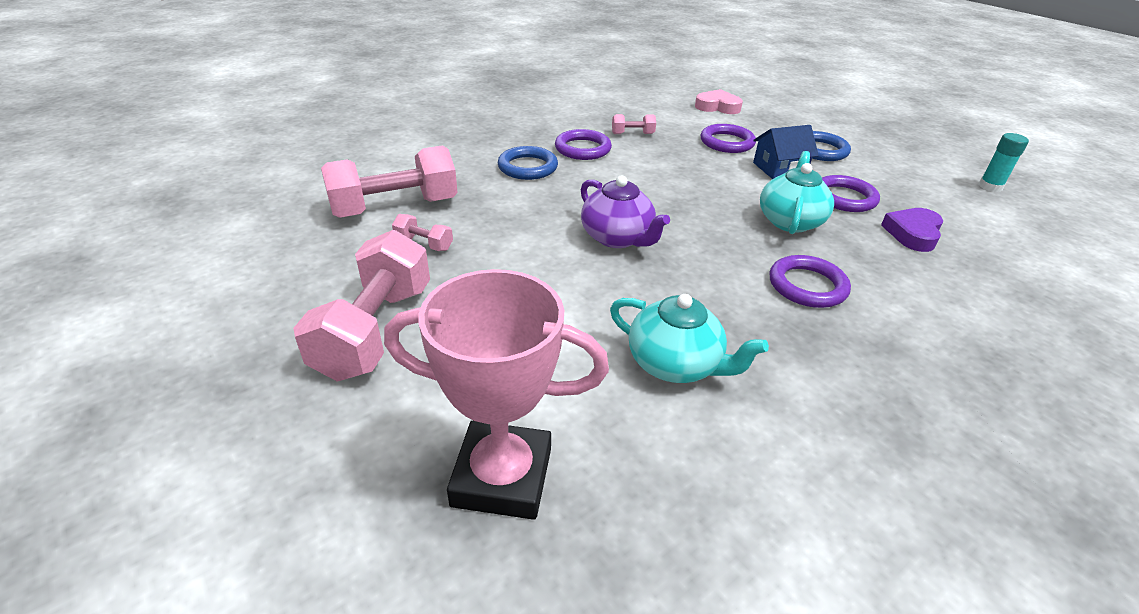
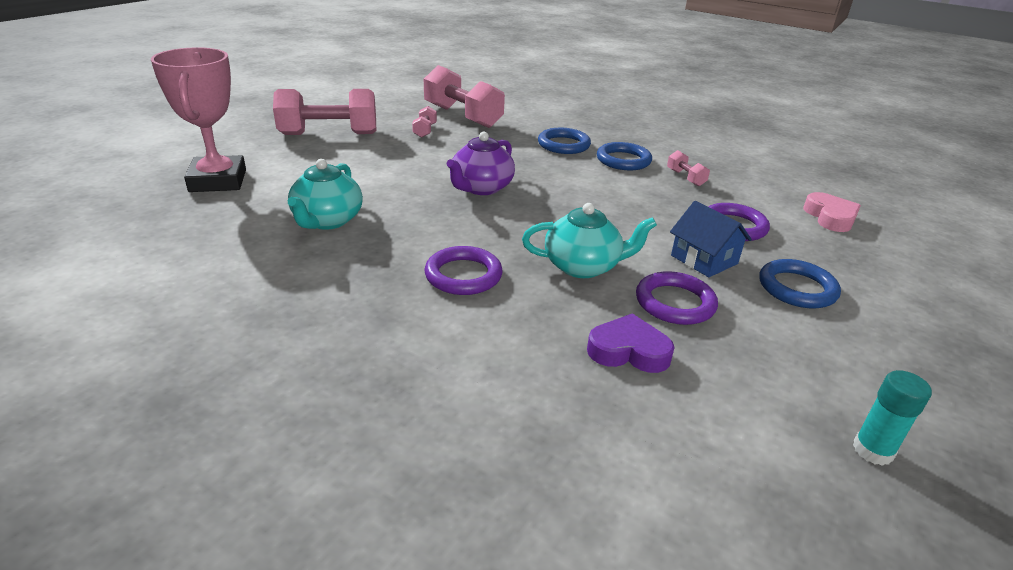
camera: 70 degrees right, 5 degrees down
(583, 149) = (623, 160): purple ring -> blue ring

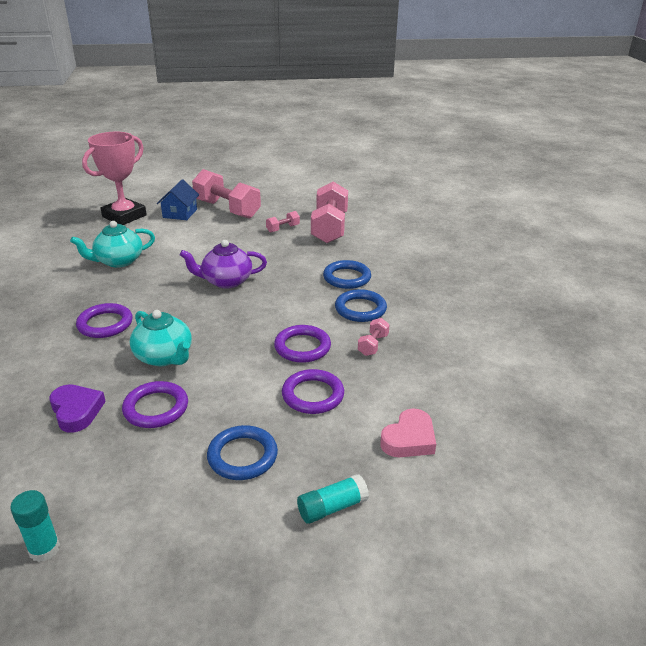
camera: 50 degrees right, 0 degrees up
(653, 202) = (302, 347): none -> purple ring
(704, 259) = (236, 399): blue house -> blue house (180, 213)
(897, 277) = (332, 507): none -> turquoise glue stick

